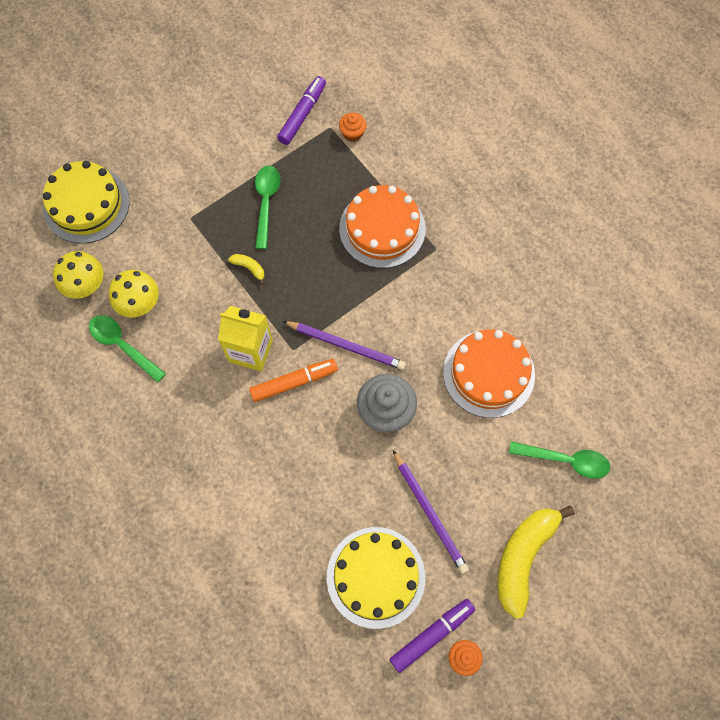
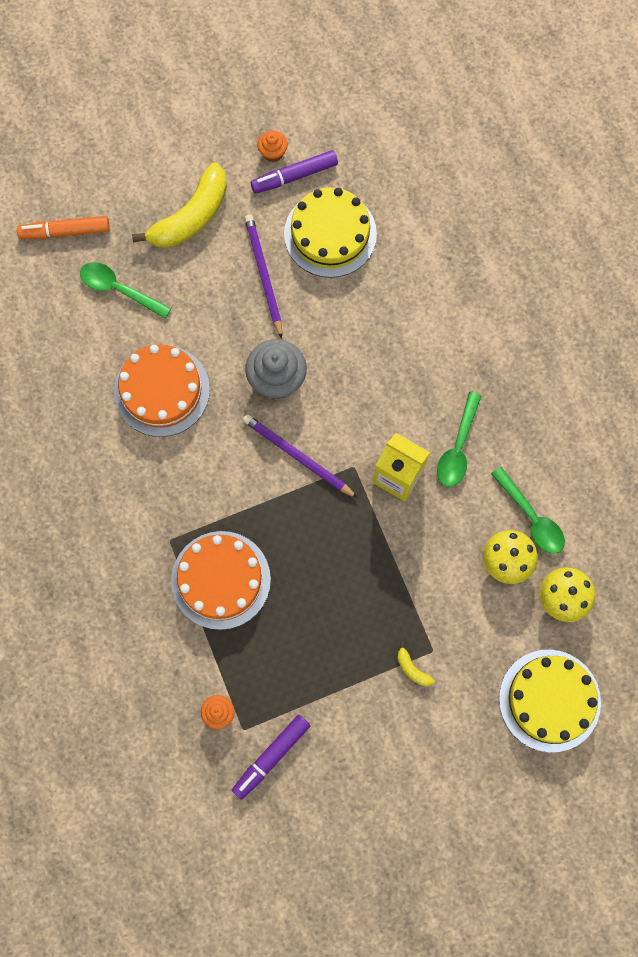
camera: 165 degrees left, 5 degrees up
(249, 268) = (379, 571): yellow banana -> yellow banana (412, 669)
(266, 203) = (342, 647): green spoon -> green spoon (458, 447)
(294, 382) = (361, 432): orange marker -> orange marker (65, 231)

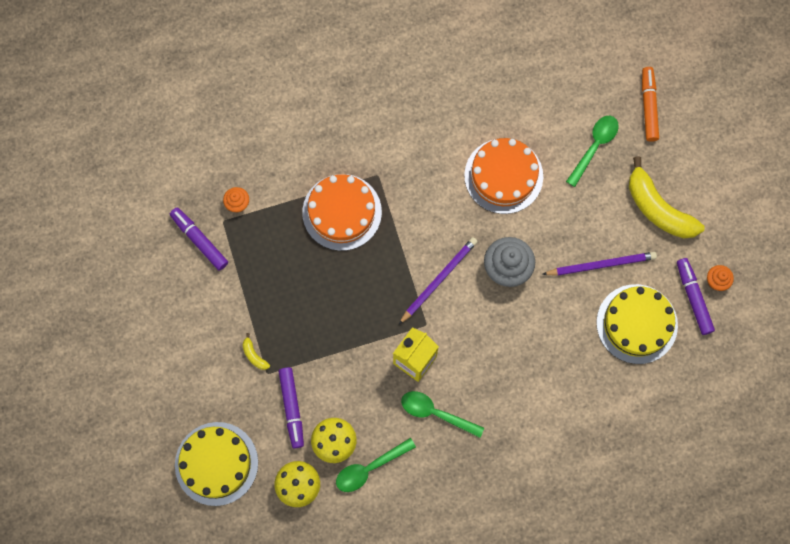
camera: 95 degrees right, 0 degrees up
(412, 669) = (254, 355): yellow banana -> yellow banana turned 90 degrees counterclockwise
(472, 616) = (292, 408): none -> purple marker

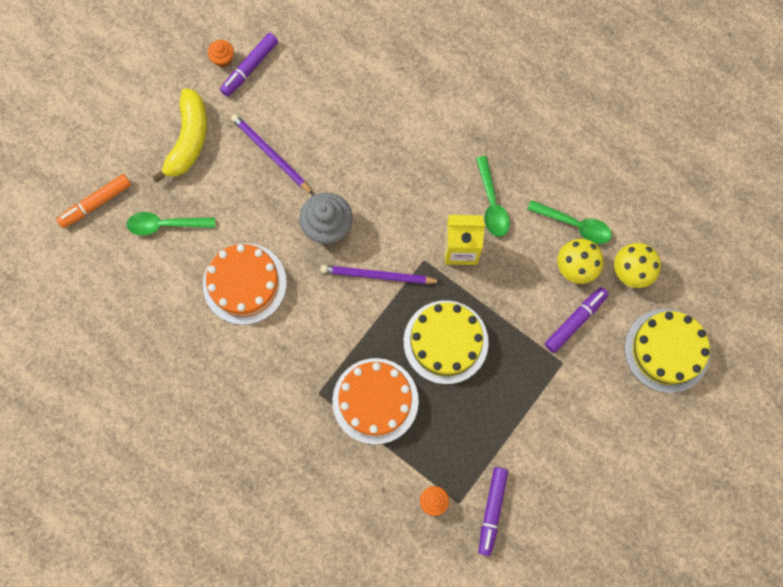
camera: 125 degrees left, 0 degrees up
(254, 355) = (556, 385): yellow banana -> none
(636, 324) = (303, 97): yellow cake -> yellow cake (445, 342)

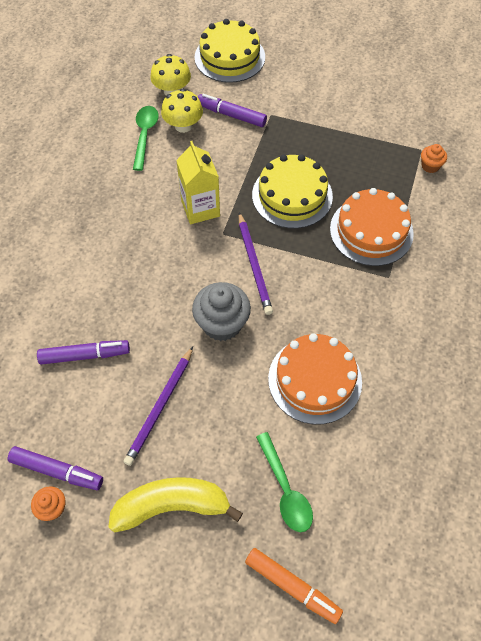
camera: 110 degrees left, 15 degrees down
(491, 203) = (146, 198): green spoon -> none
(492, 511) = (414, 128): purple marker -> purple marker (85, 355)

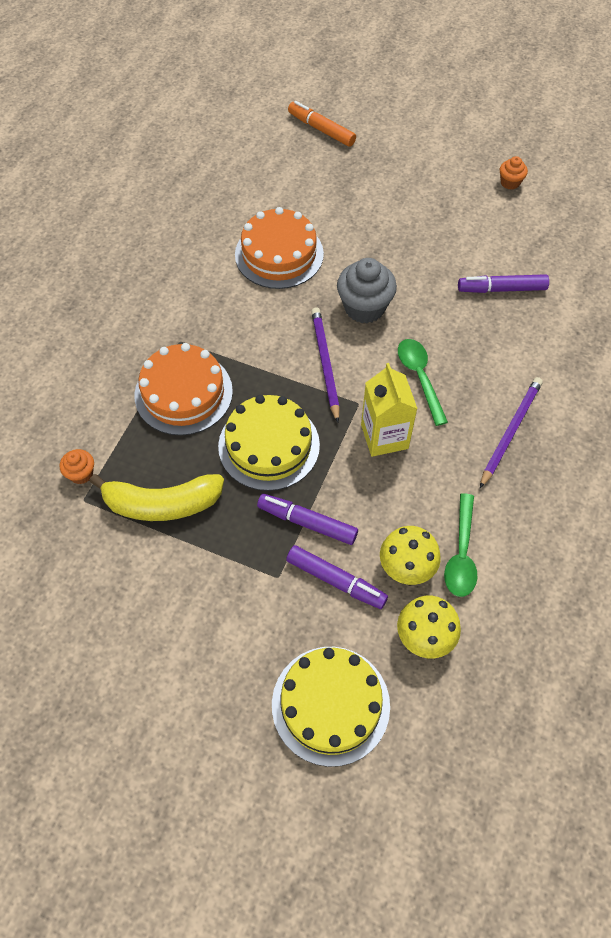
camera: 175 degrees left, 0 degrees up
(57, 471) = (511, 205): purple marker -> purple marker (307, 522)
(160, 407) = (425, 243): purple pencil -> purple pencil (510, 431)
(171, 506) = (412, 177): yellow banana -> yellow banana (162, 504)
(285, 489) = (318, 181): green spoon -> green spoon (420, 378)

